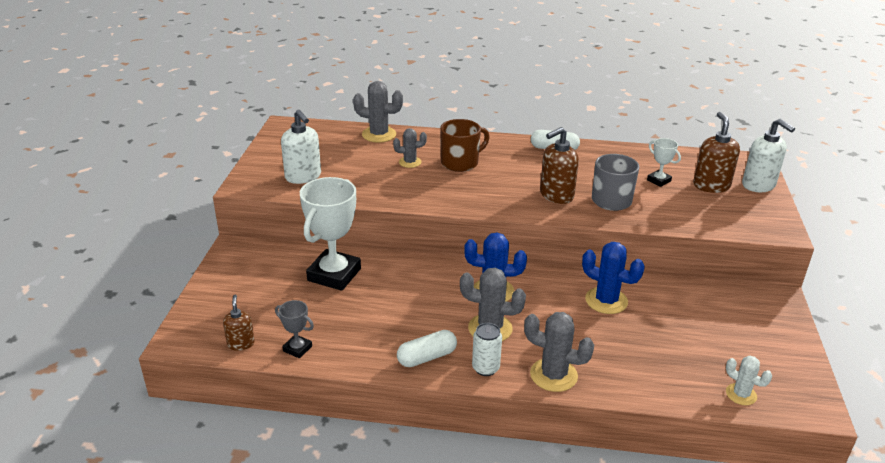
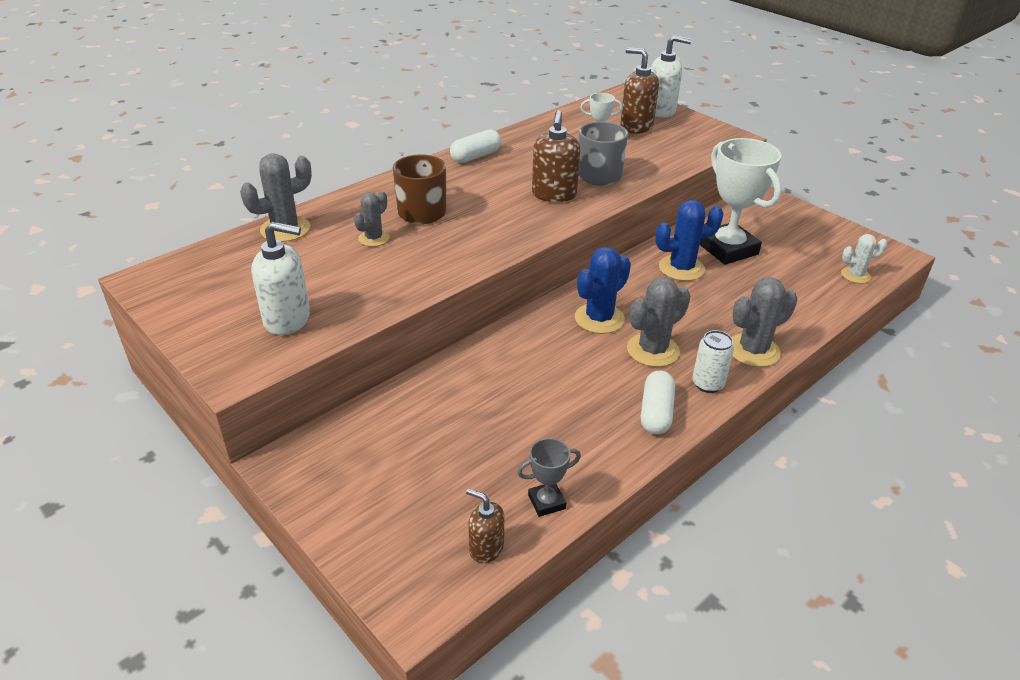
camera: 50 degrees left, 5 degrees up
(334, 275) = (445, 407): white trophy -> white trophy (728, 249)

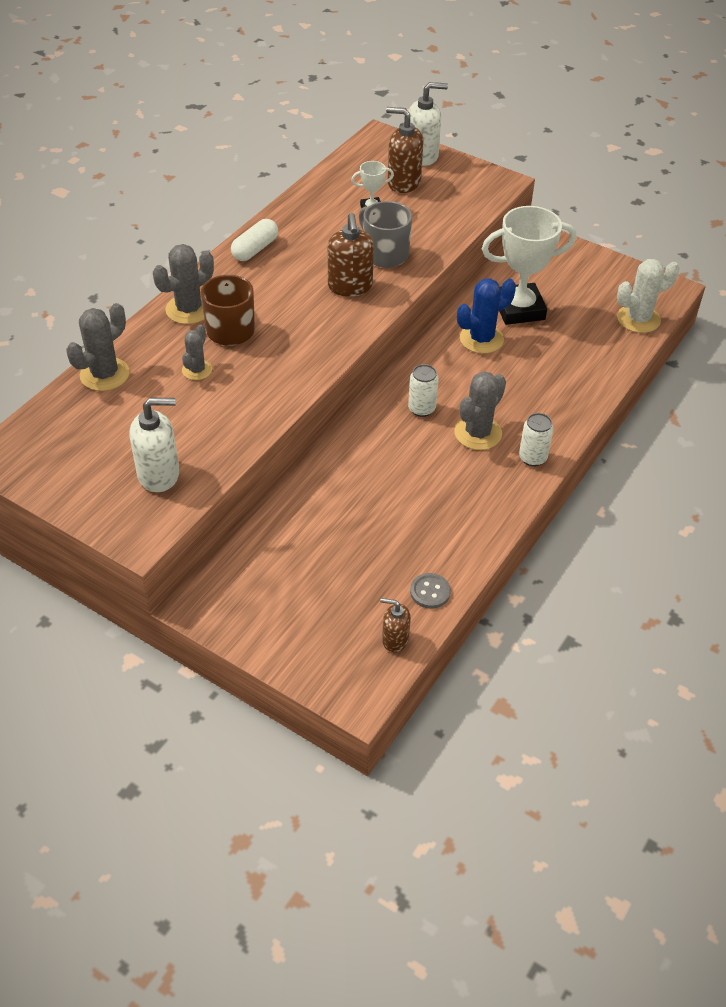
camera: 15 degrees left, 10 degrees up
(546, 502) = (430, 592): grey trophy -> grey button
(599, 318) = (421, 409): blue cactus -> white can
(656, 412) = (496, 494): white capsule -> none
(728, 249) = (519, 309): white trophy -> white trophy turned 60 degrees counterclockwise
(753, 350) = (564, 417): grey cactus -> grey cactus (189, 309)
(855, 275) = (638, 319): white cactus -> white cactus, size x1.61

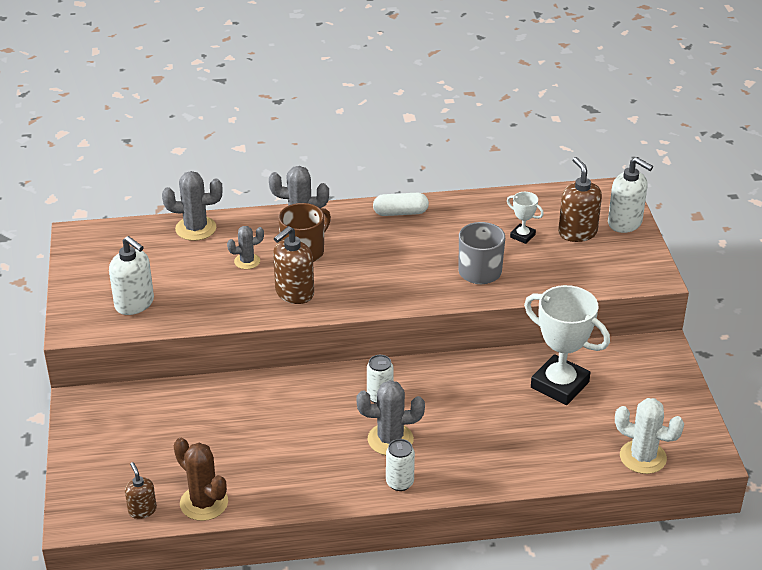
camera: 50 degrees right, 10 degrees down
(350, 287) = (420, 276): brown soap dispenser -> brown soap dispenser (294, 293)
(430, 592) = (204, 503): grey button -> brown cactus
(481, 339) = (496, 384): blue cactus -> none

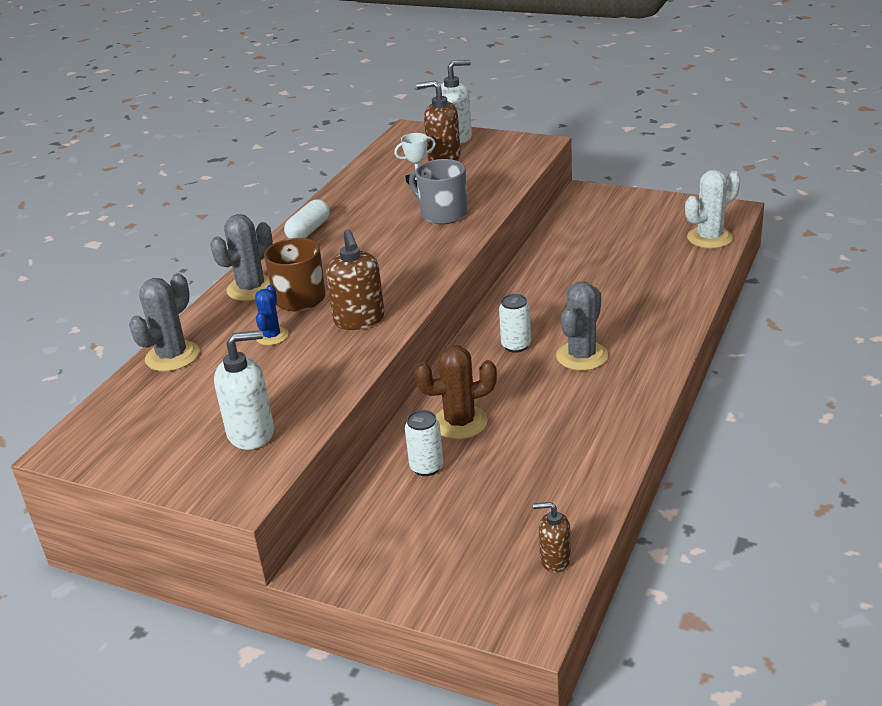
camera: 55 degrees left, 5 degrees down
(204, 503) = (579, 506): brown cactus -> brown cactus (460, 422)
(247, 261) = (272, 336): grey cactus -> blue cactus
(399, 483) = (647, 367): white can -> white can (426, 467)
(559, 385) = (587, 249): white trophy -> none

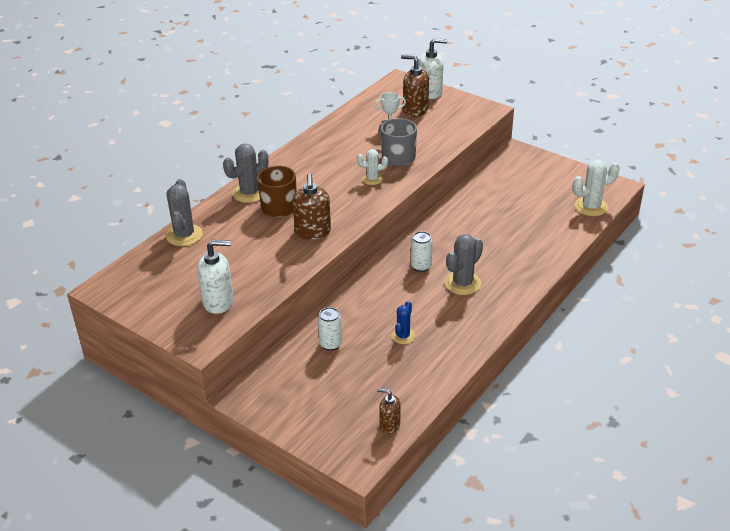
camera: 10 degrees right, 5 degrees up
(172, 356) = (184, 235): grey cactus -> grey cactus turned 45 degrees counterclockwise
(272, 336) = (252, 233): blue cactus -> blue cactus (403, 336)
(309, 231) = (301, 154): white capsule -> none
(418, 244) = (372, 179): none -> white cactus
(460, 422) = (363, 316): brown cactus -> none

